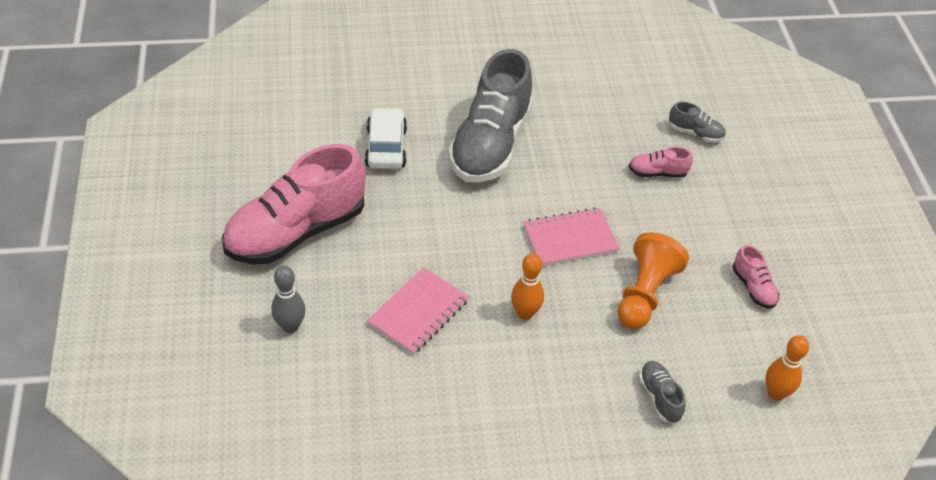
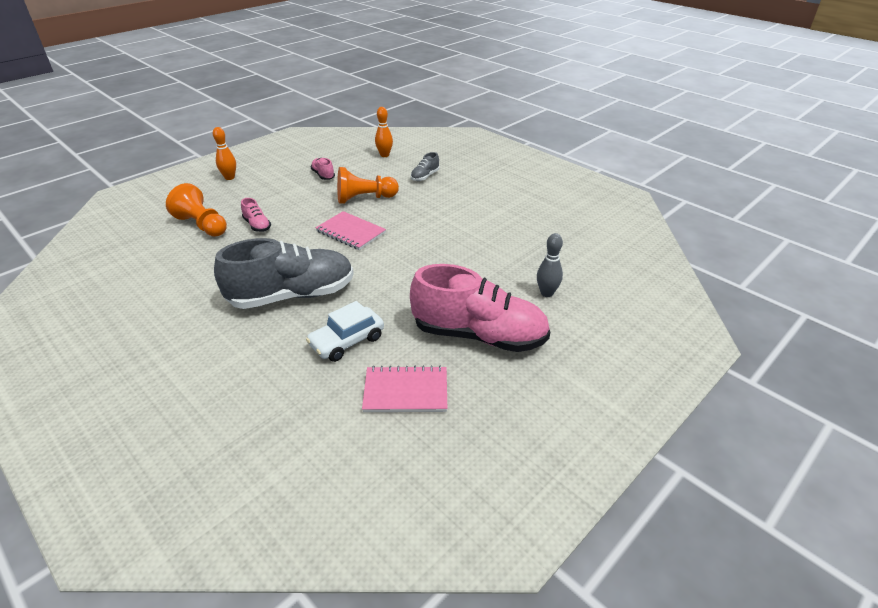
camera: 125 degrees left, 10 degrees down
(418, 312) = (471, 256): pink notebook -> pink notebook (406, 391)
(525, 313) = (425, 224): orange bowling pin -> orange bowling pin (229, 177)
(695, 133) = (202, 225): grey shoe -> orange pawn
(753, 287) = (323, 175): pink shoe -> pink shoe turned 60 degrees counterclockwise

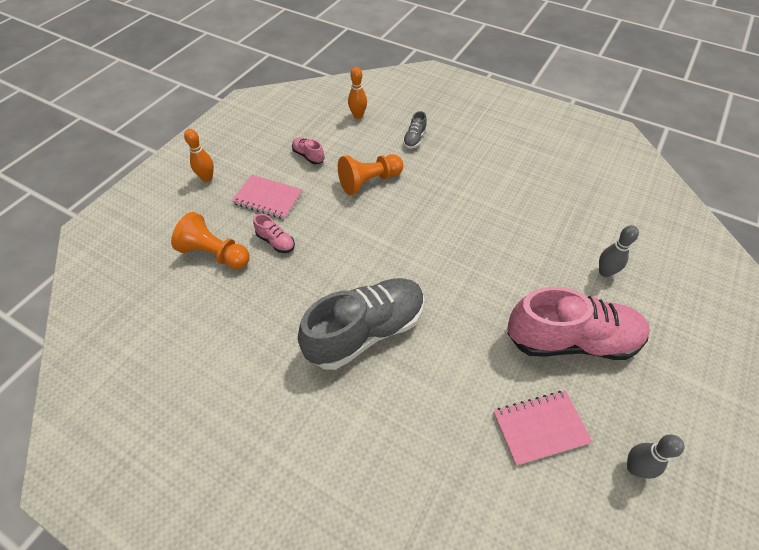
camera: 15 degrees left, 15 degrees up
(347, 341) = (452, 379): white car -> none
(351, 232) = (379, 231): pink notebook -> pink notebook (268, 198)
(480, 439) = (634, 468): none -> grey bowling pin

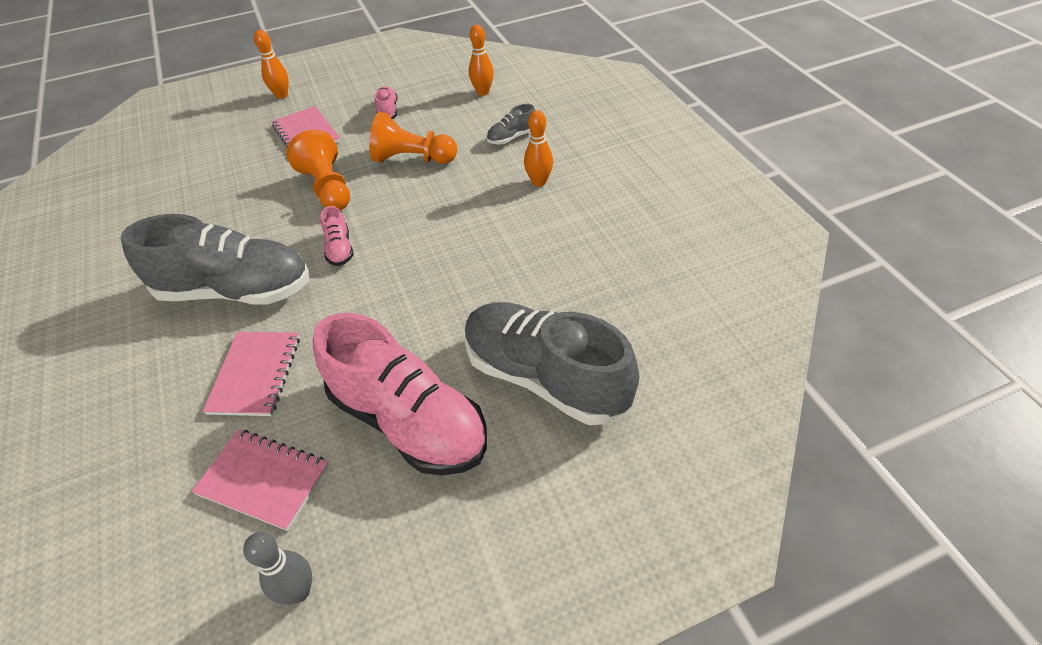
camera: 40 degrees right, 5 degrees down
(215, 254) = (209, 161): orange pawn -> orange pawn (327, 188)
(276, 242) = (265, 174): pink shoe -> pink shoe (339, 249)
(453, 374) = (255, 375): none -> pink notebook
(465, 161) = (539, 182): none -> orange bowling pin
(605, 272) = (545, 377): grey bowling pin -> grey shoe

